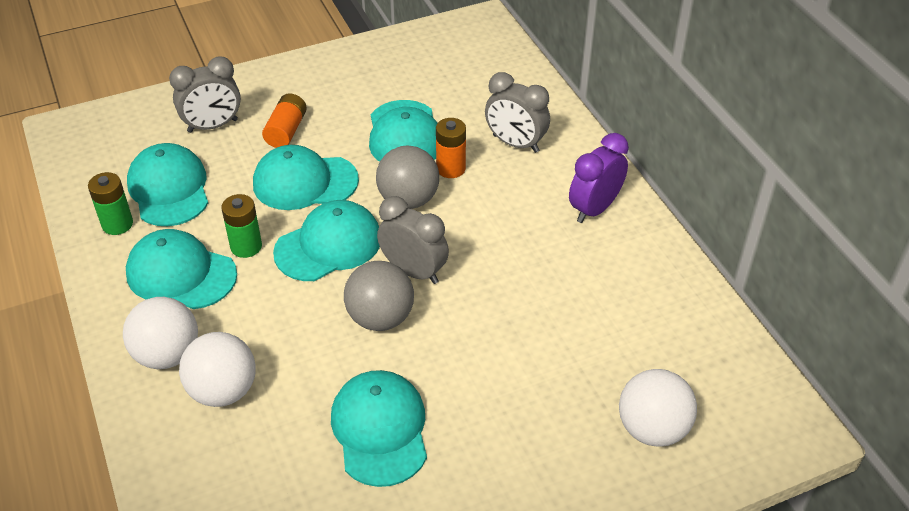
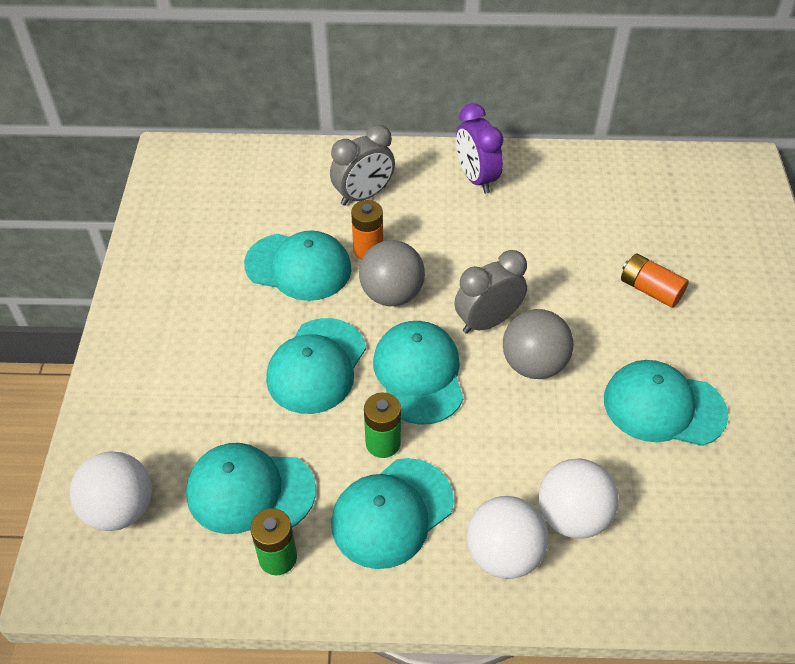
camera: 65 degrees left, 5 degrees up
(213, 126) = (170, 422): grey clock -> none
(286, 131) = (225, 358): orange battery -> orange battery (650, 290)
(652, 429) = (722, 237): white ball -> white ball (120, 509)

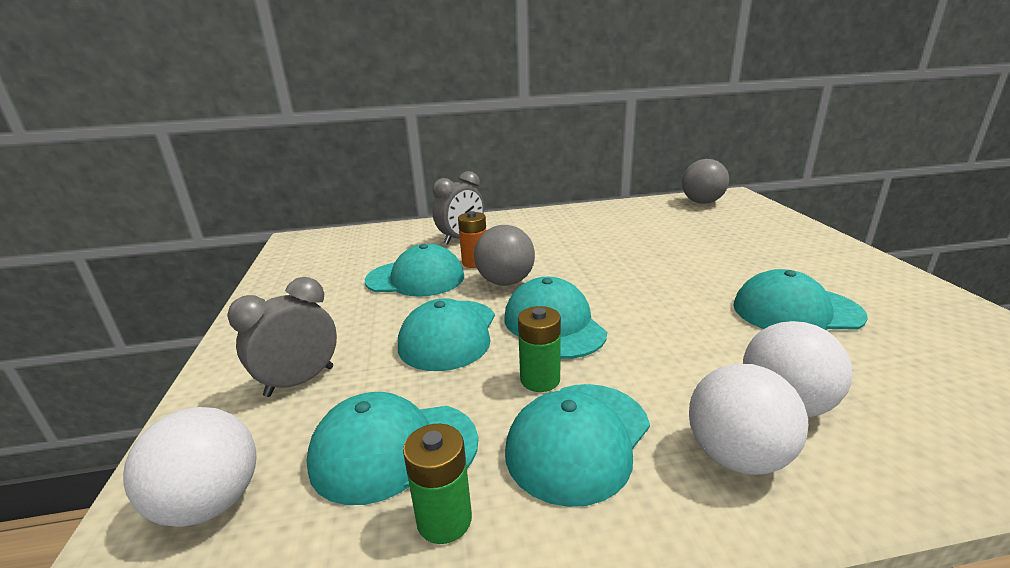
camera: 10 degrees left, 25 degrees down
(476, 178) = (547, 221): purple clock -> none
(487, 321) = (599, 285): grey clock -> grey clock (300, 381)
(533, 364) = (657, 303): grey ball -> grey ball (702, 202)
(650, 290) = (720, 251): orange battery -> none

